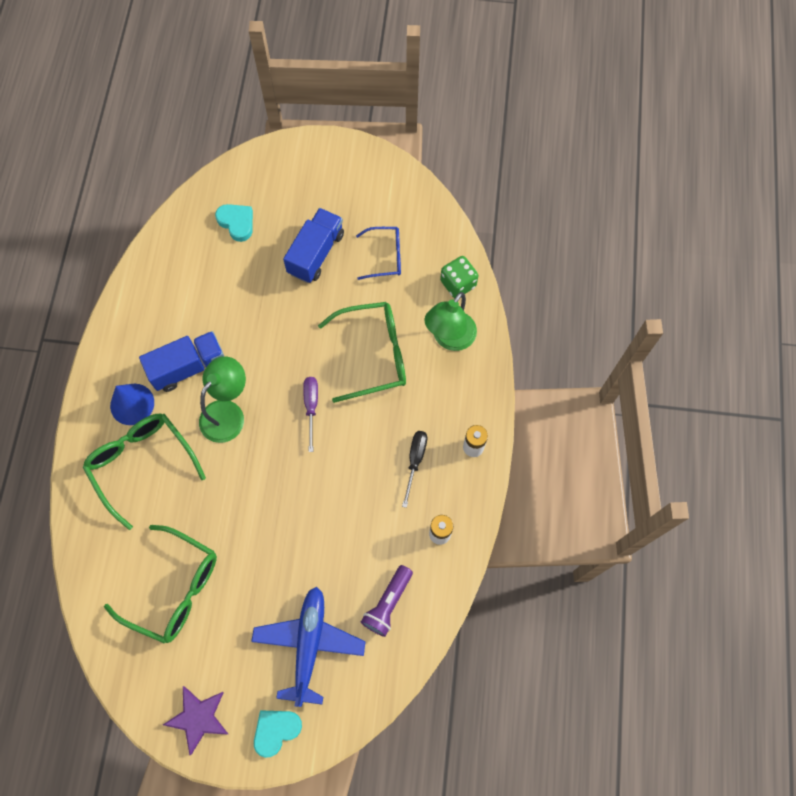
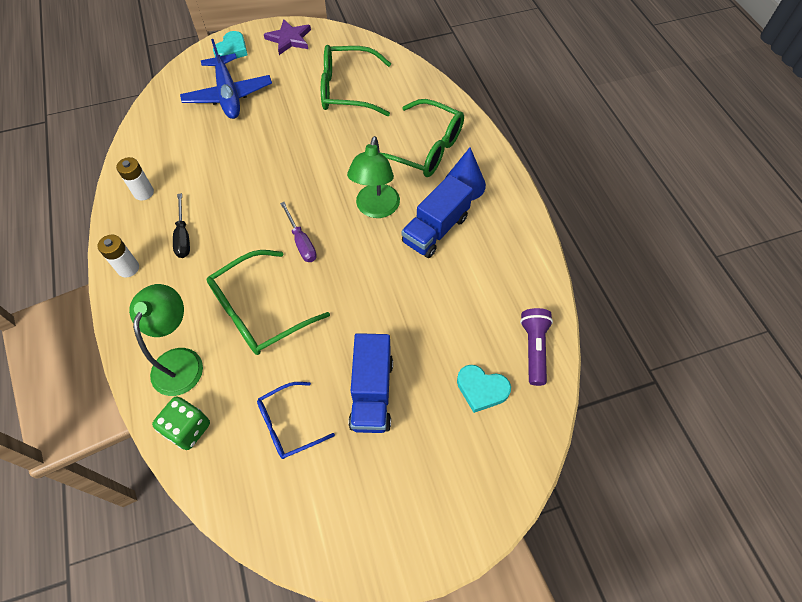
camera: 155 degrees right, 10 degrees down
(388, 603) = (175, 136): purple flashlight -> purple flashlight (533, 349)

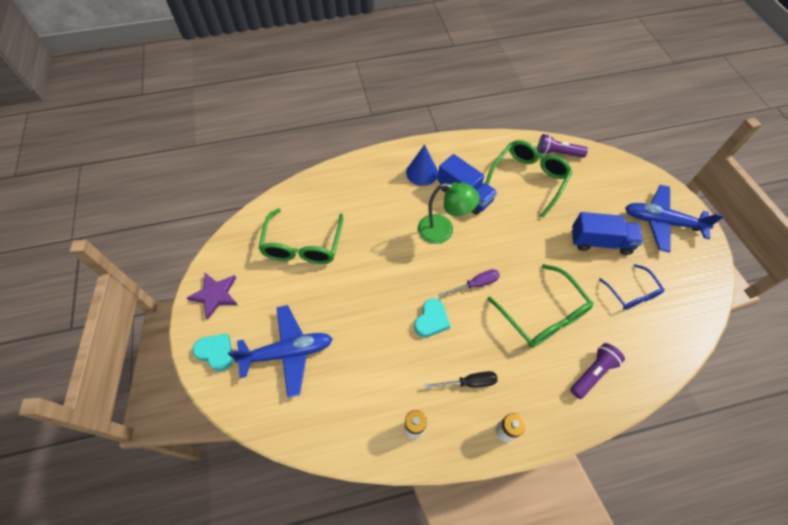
camera: 85 degrees left, 0 degrees up
(181, 360) = (592, 373): green lamp -> purple flashlight
(188, 429) = (647, 362): green dice -> none
(416, 493) = (661, 222): none -> blue plane
(425, 149) = (383, 193): green glasses -> green glasses (528, 179)
(481, 389) = (589, 182): turquoise heart -> turquoise heart (431, 320)

